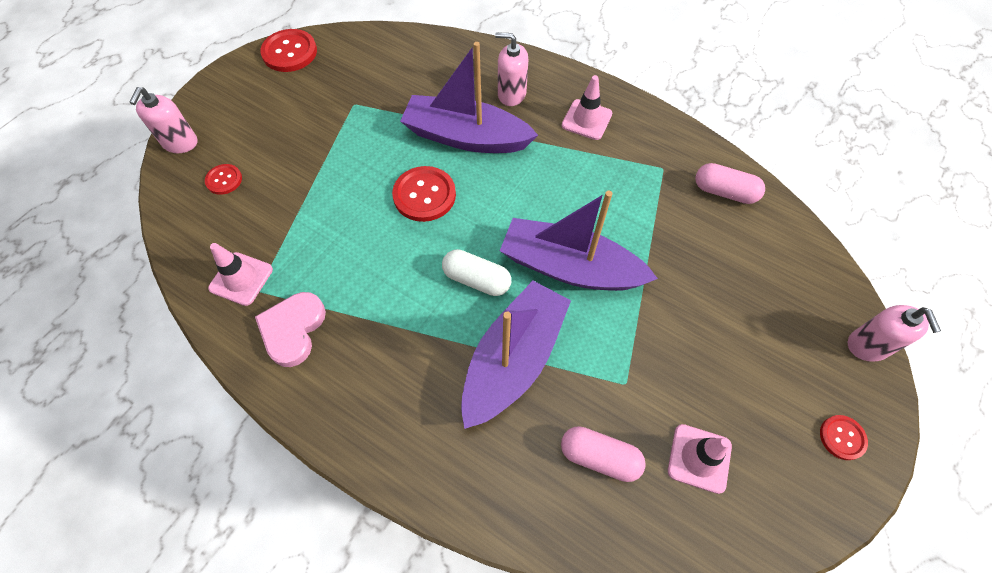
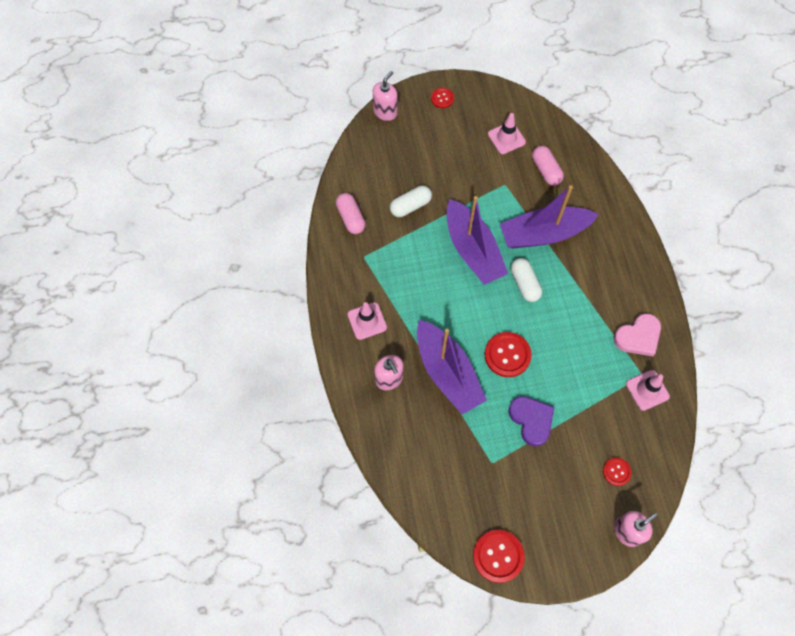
camera: 135 degrees left, 5 degrees up
(347, 160) = (531, 420): none -> purple heart
(689, 256) = (410, 206): none -> white capsule

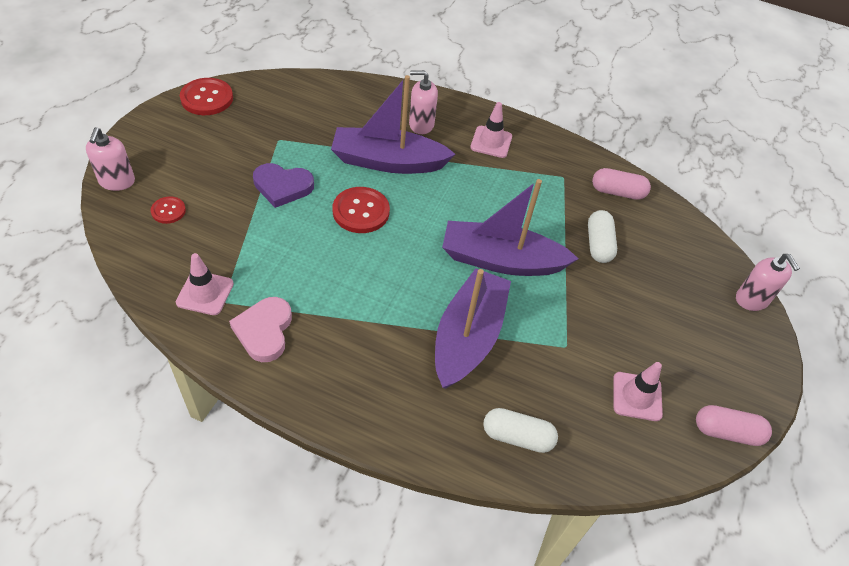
camera: 120 degrees right, 15 degrees down
(442, 98) = (745, 369): red button -> none
(524, 284) = (422, 276): white capsule -> white capsule (517, 436)
(546, 170) = (556, 405): pink capsule -> pink capsule (727, 432)

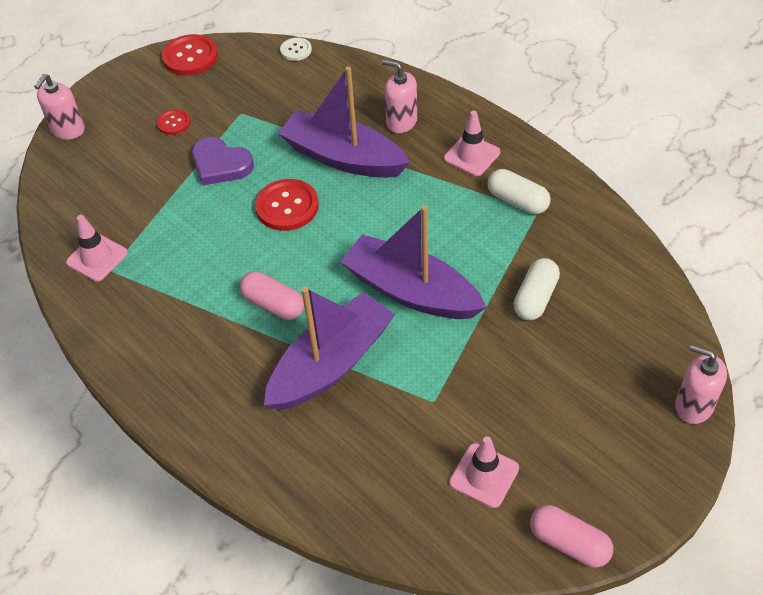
camera: 30 degrees right, 0 degrees up
(168, 211) = (101, 169): red button -> red button (174, 123)
(264, 331) = (133, 308): pink heart -> none
(301, 79) = (296, 50): none -> white button
(517, 436) = (328, 479): white capsule -> white capsule (517, 201)
(617, 192) = (594, 242): pink capsule -> pink capsule (273, 304)
(752, 299) = (693, 406): pink soap dispenser -> pink soap dispenser turned 120 degrees clockwise

